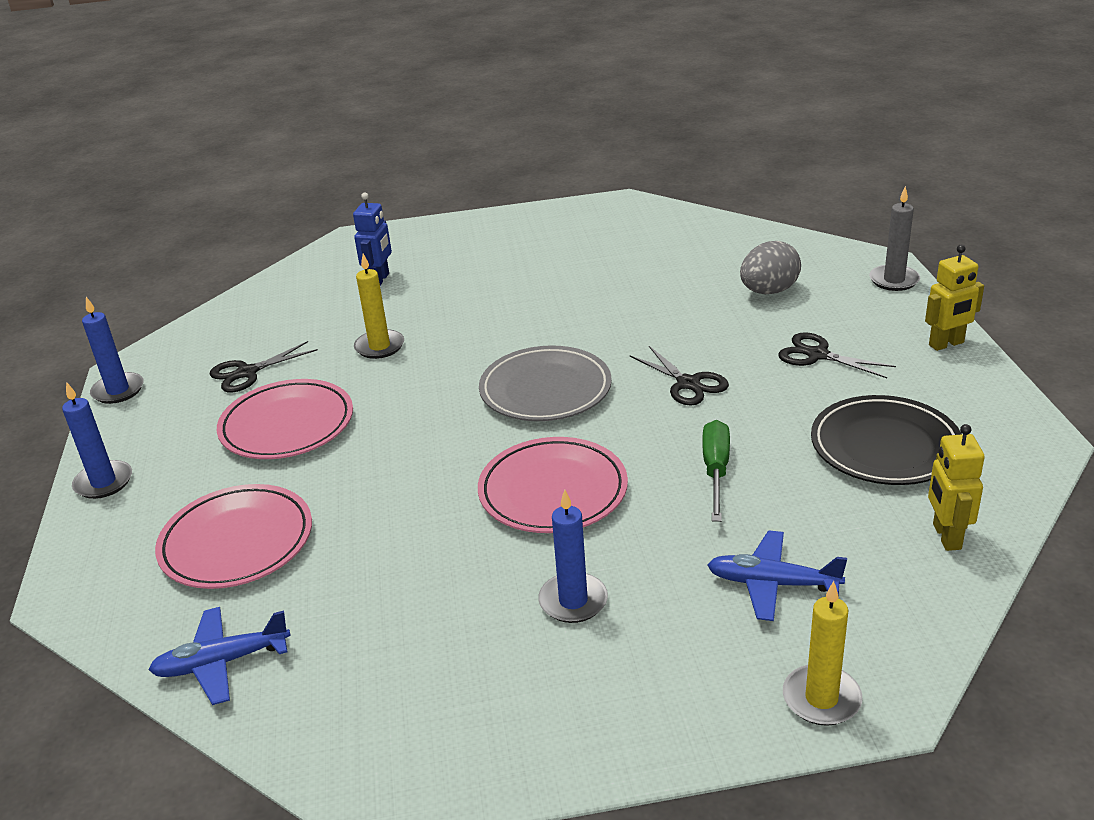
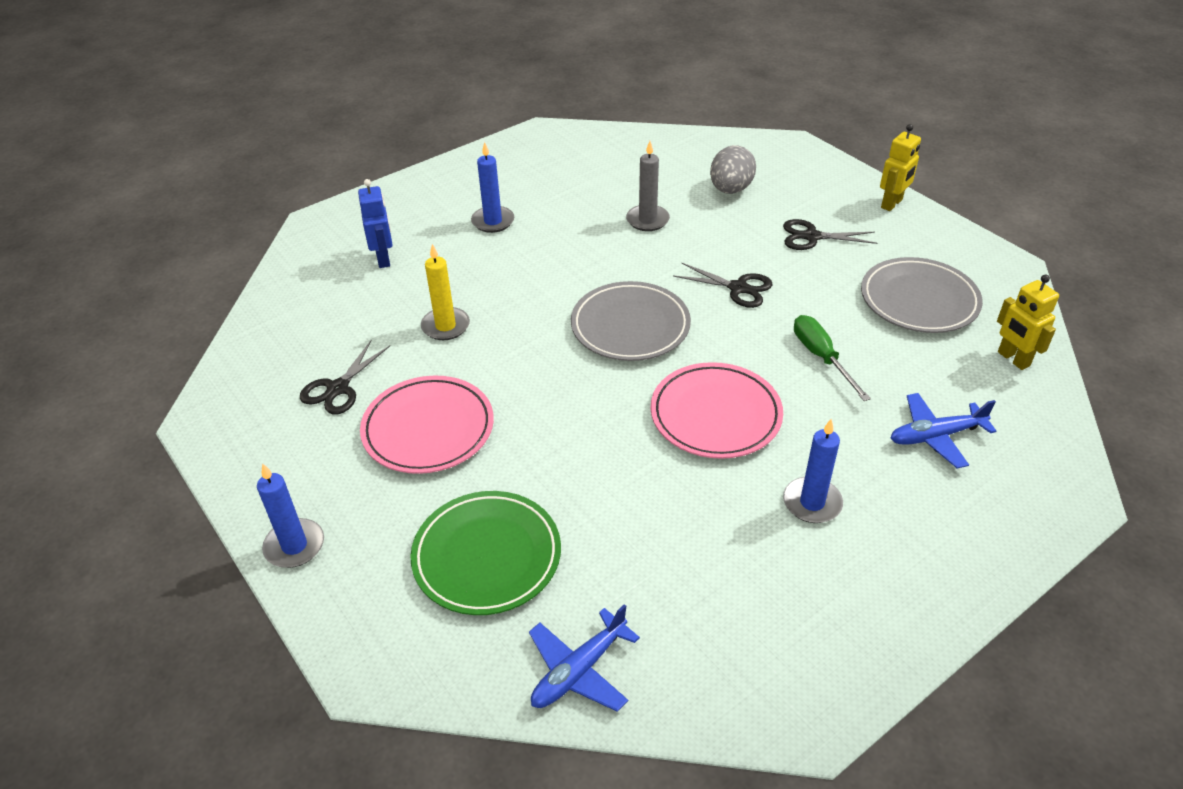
camera: 30 degrees left, 10 degrees up
(118, 390) = (215, 447): blue candle -> blue candle (493, 221)
(237, 542) = (487, 556): pink plate -> green plate
(821, 698) = (1037, 512): yellow candle -> none
(885, 446) = (919, 300): black plate -> grey plate
(894, 280) = (813, 158): grey candle -> grey candle (647, 220)

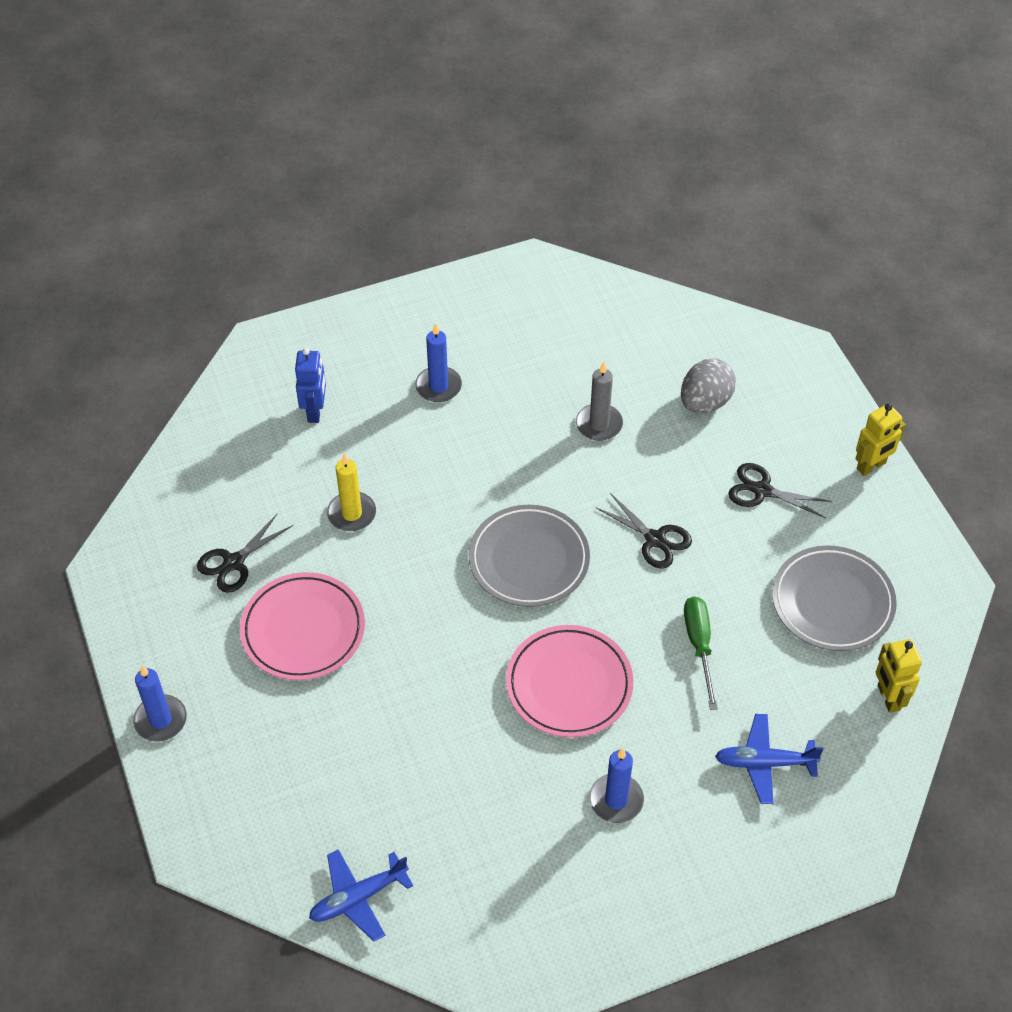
camera: 15 degrees right, 10 degrees up
(487, 556) = (316, 774): green plate -> none

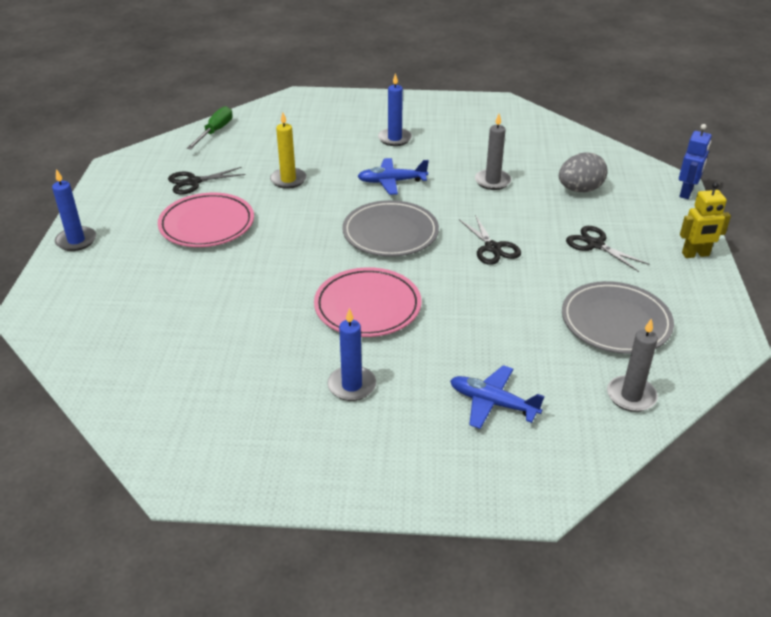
camera: 25 degrees right, 15 degrees down
(315, 411) = (306, 131): blue robot -> blue robot (686, 193)
(358, 898) = (110, 377): blue plane -> blue plane (391, 182)
(699, 646) = (486, 315): green screwdriver -> green screwdriver (215, 131)
(888, 698) = (631, 396): yellow robot -> grey candle

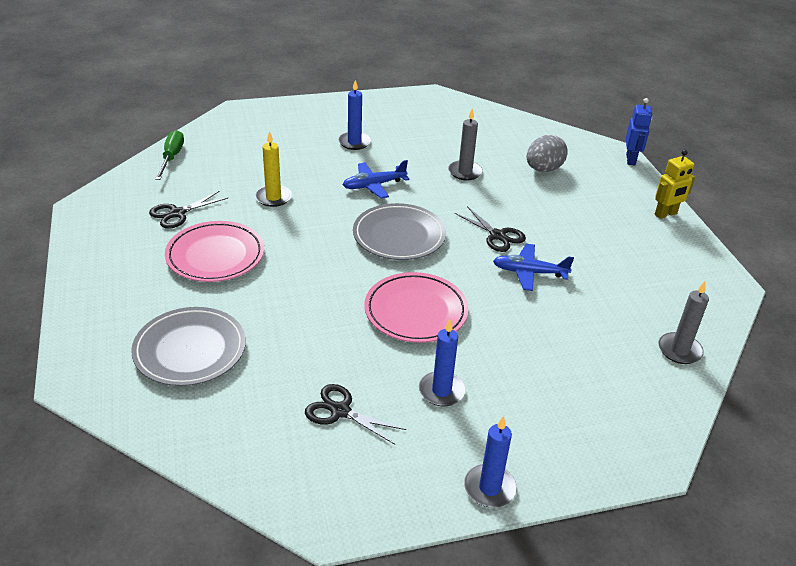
camera: 20 degrees left, 0 degrees up
(76, 241) = (84, 295): blue candle -> blue candle (489, 488)
(492, 403) = (572, 381): blue plane -> blue plane (529, 272)
(595, 244) = (582, 218): black scissors -> black scissors (340, 411)
(615, 322) = (634, 286): grey plate -> grey plate (190, 350)

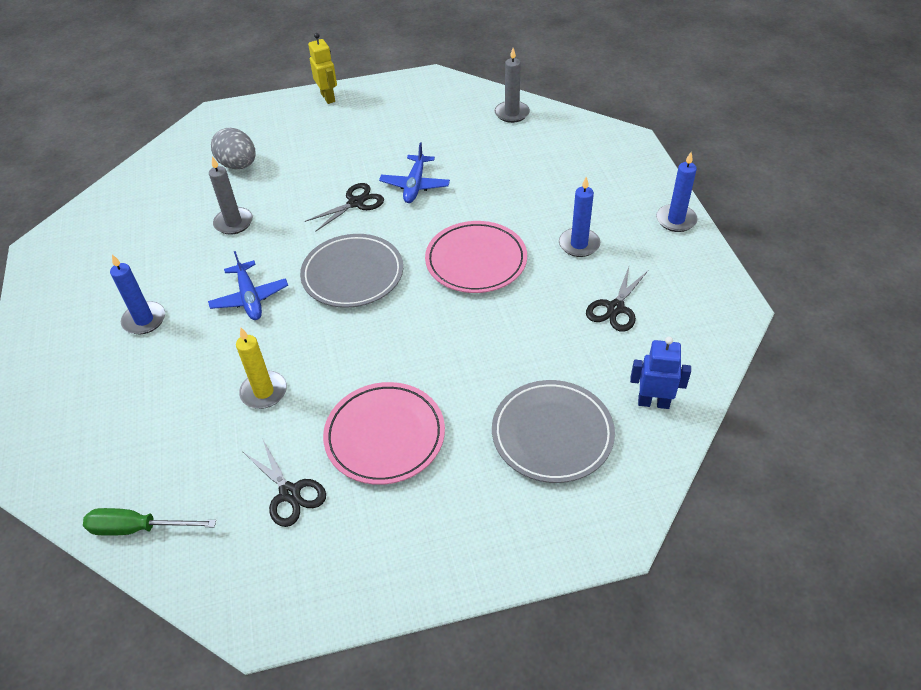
camera: 85 degrees left, 10 degrees up
(631, 160) = (231, 107): blue robot -> blue robot (653, 402)

